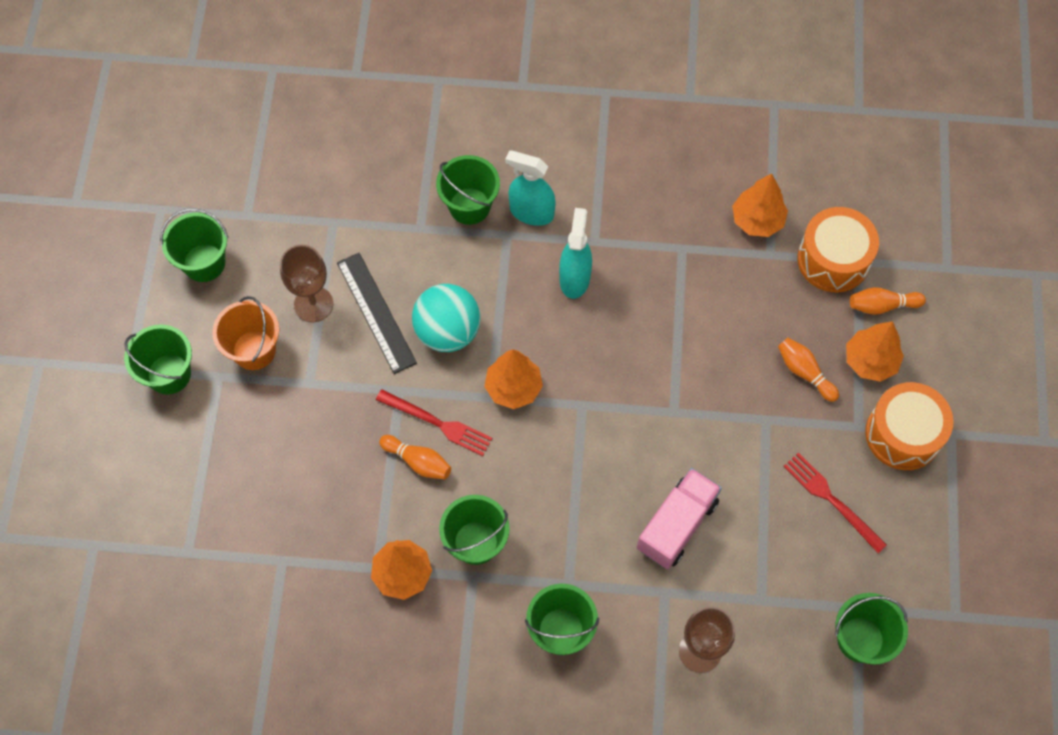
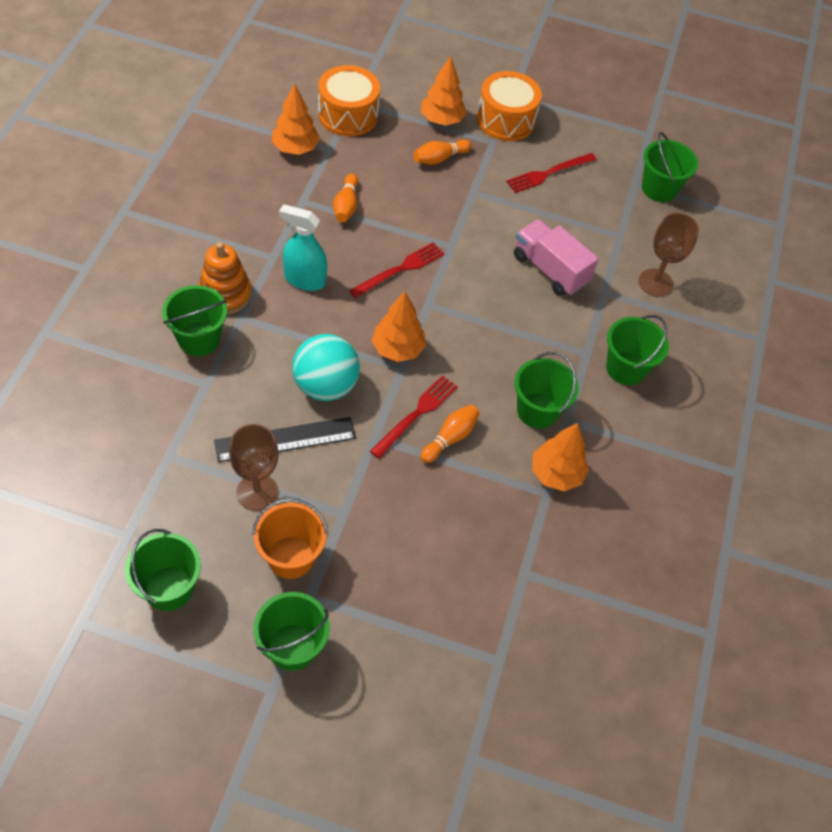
camera: 85 degrees left, 10 degrees down
(531, 212) = (225, 294): turquoise spray bottle -> orange stacking toy
(620, 366) = (400, 269): none -> red fork
(882, 305) = (397, 100): orange bowling pin -> orange bowling pin (346, 206)

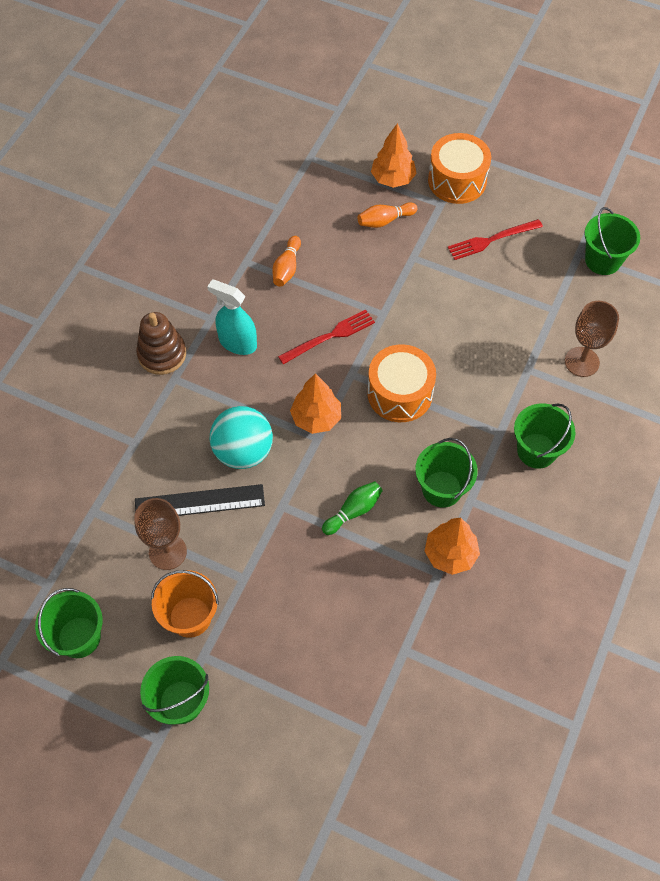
camera: 15 degrees right, 5 degrees up
(199, 339) = (133, 398): green bucket -> none
(225, 294) = (162, 354): orange stacking toy -> brown stacking toy
(295, 148) = (246, 206): orange tree -> none
(348, 115) = (301, 171): orange drum -> orange drum (400, 393)
(416, 414) = (324, 485): red fork -> none
(450, 438) = (353, 511): orange bowling pin -> green bowling pin
(550, 270) = (477, 343): pink truck -> none

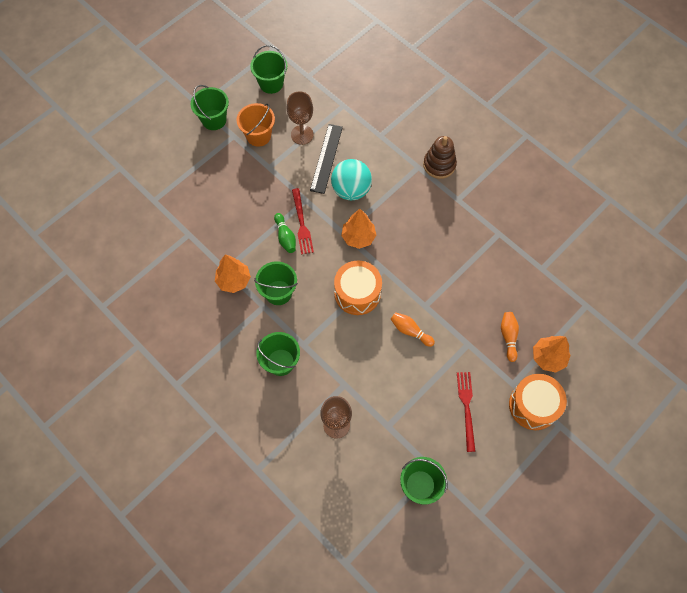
camera: 110 degrees right, 5 degrees up
(237, 343) = (433, 209): turquoise spray bottle -> none
(287, 268) = (485, 257): orange bowling pin -> orange bowling pin (410, 331)
(329, 337) = (418, 265): red fork -> red fork (301, 223)

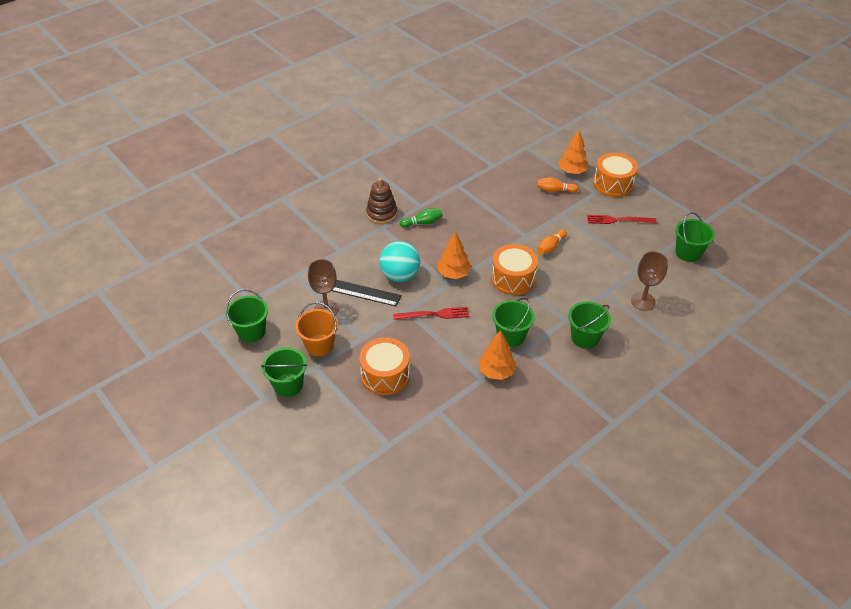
camera: 85 degrees left, 20 degrees down
(227, 190) = (385, 375): none -> orange drum
(285, 237) = (448, 328): green bowling pin -> green bowling pin (422, 223)

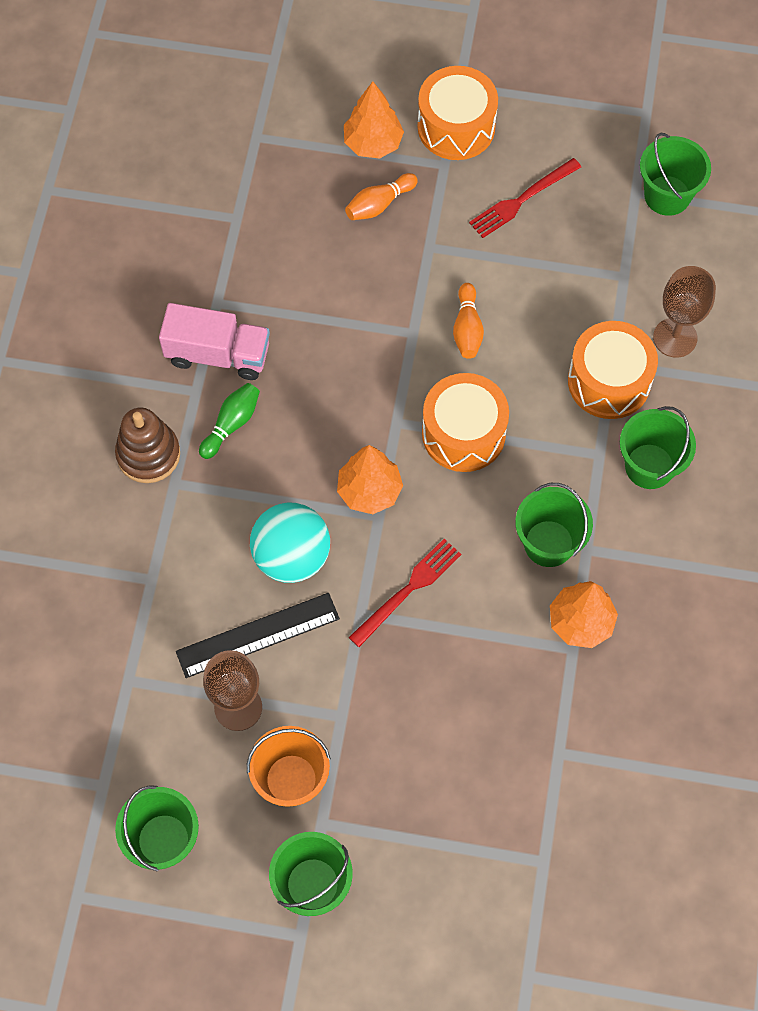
camera: 40 degrees left, 20 degrees up
(385, 375) = (435, 753): orange drum -> orange drum (609, 381)
(441, 200) = (218, 354): none -> pink truck

